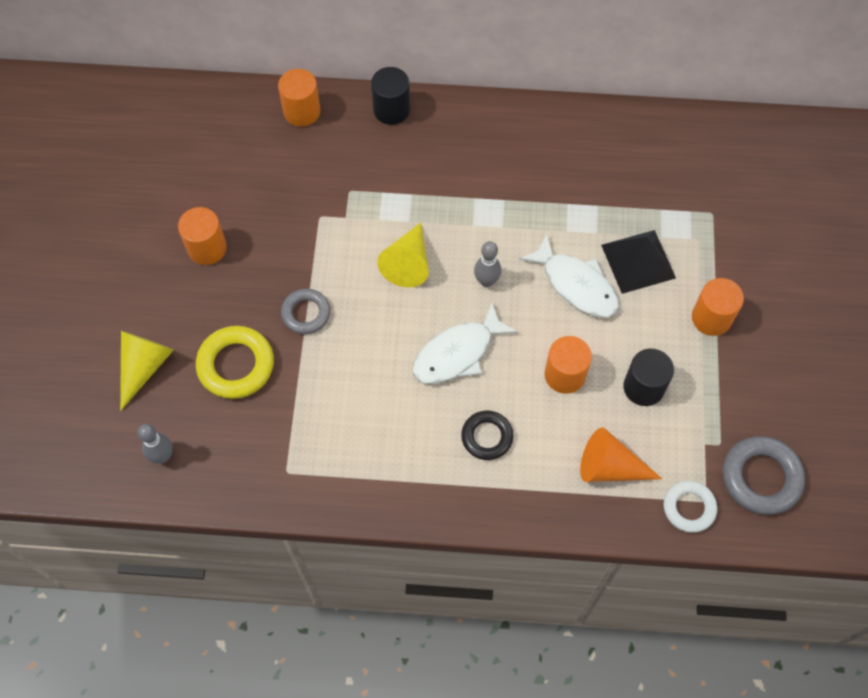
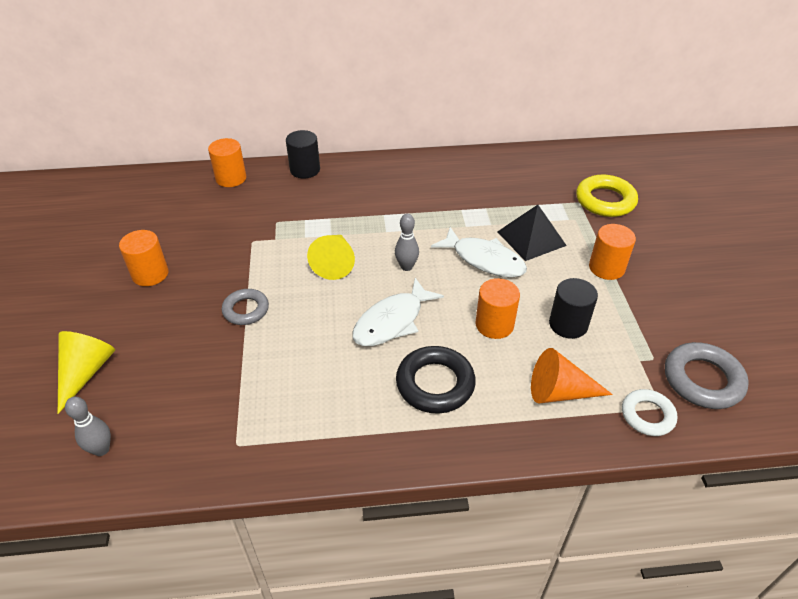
camera: 10 degrees left, 20 degrees down
(236, 365) = (179, 359): yellow ring -> yellow ring (605, 200)
(487, 437) = (435, 384): black ring -> black ring, size x1.54

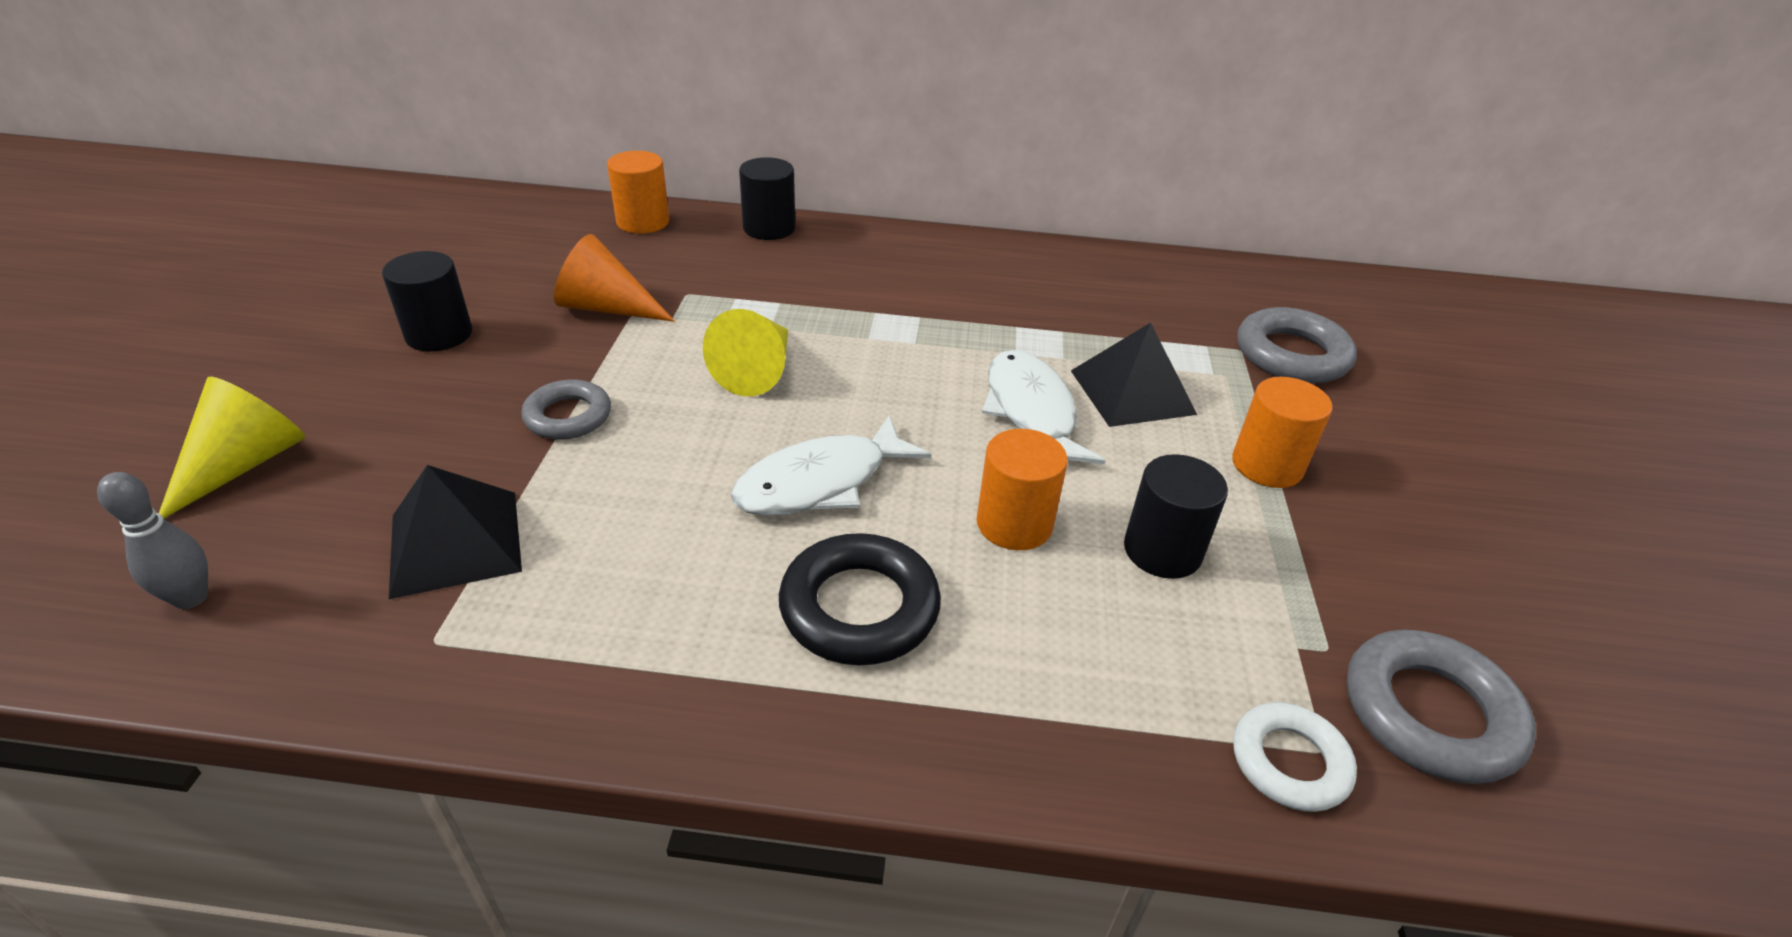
camera: 10 degrees right, 5 degrees down
(150, 274) = (439, 334): orange cylinder -> black cylinder
(221, 392) = (455, 542): none -> black pyramid
(406, 267) = (883, 398): grey bowling pin -> none
(484, 260) = (1031, 412): white fish -> white fish turned 150 degrees counterclockwise
(560, 392) = (1109, 674): orange cone -> orange cone (607, 308)
(605, 200) = (1291, 355): yellow ring -> grey ring

